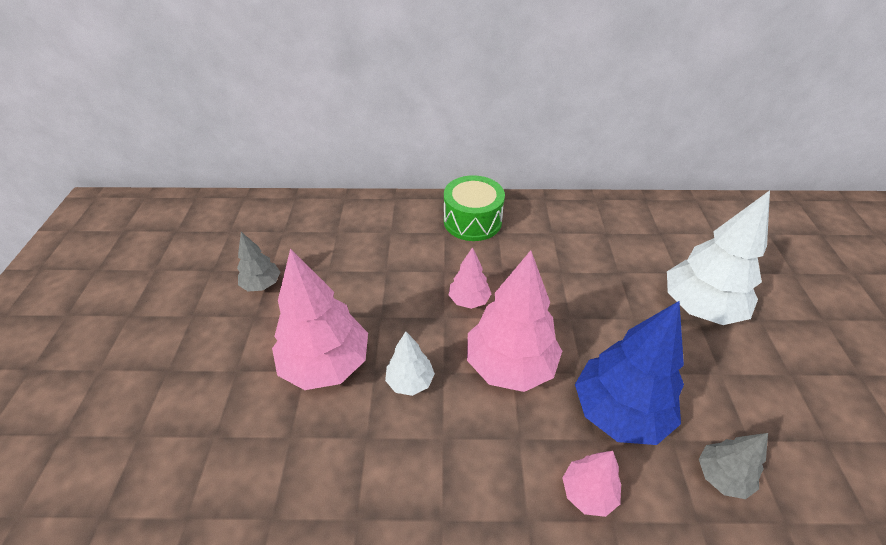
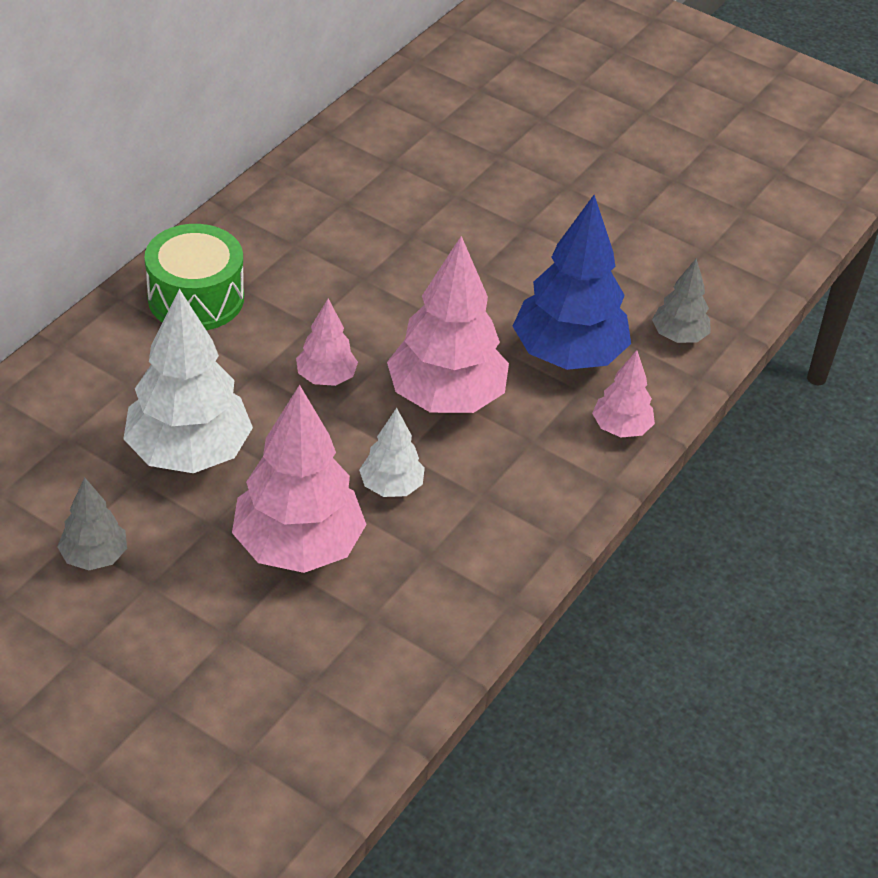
camera: 60 degrees left, 0 degrees up
(700, 307) = (514, 214): white tree -> white tree (189, 453)

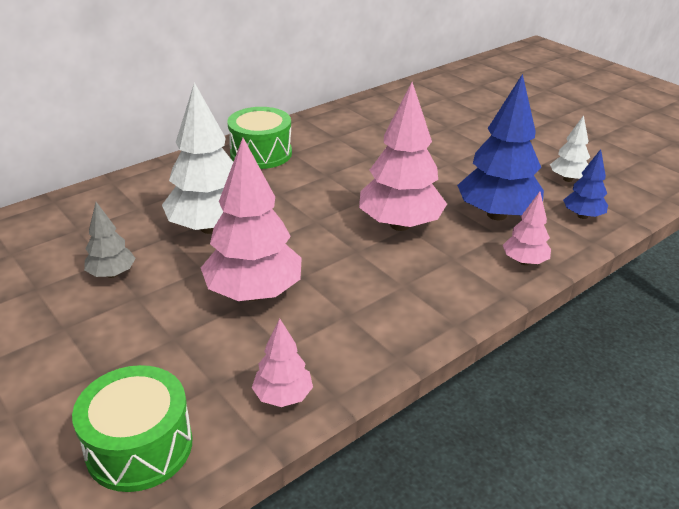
camera: 20 degrees right, 10 degrees down
(262, 776) = (139, 446): none -> green drum
(326, 377) = (322, 202): pink tree -> pink tree (283, 396)
(391, 487) = (338, 268): white tree -> white tree (567, 179)
(678, 336) = (582, 216): grey tree -> blue tree

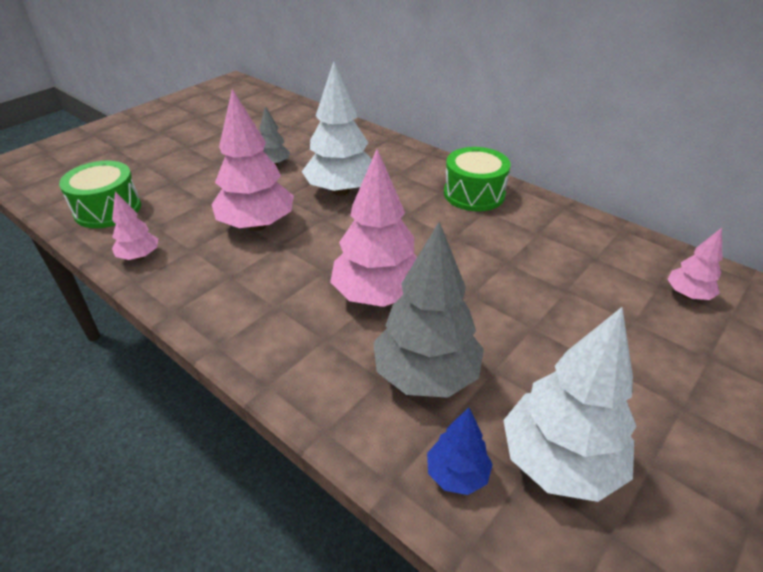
camera: 80 degrees right, 5 degrees up
(496, 215) = (425, 375): blue tree -> grey tree
(524, 261) = (330, 402): pink tree -> pink tree (687, 295)
(567, 179) = (559, 461): white tree -> white tree, size x1.95

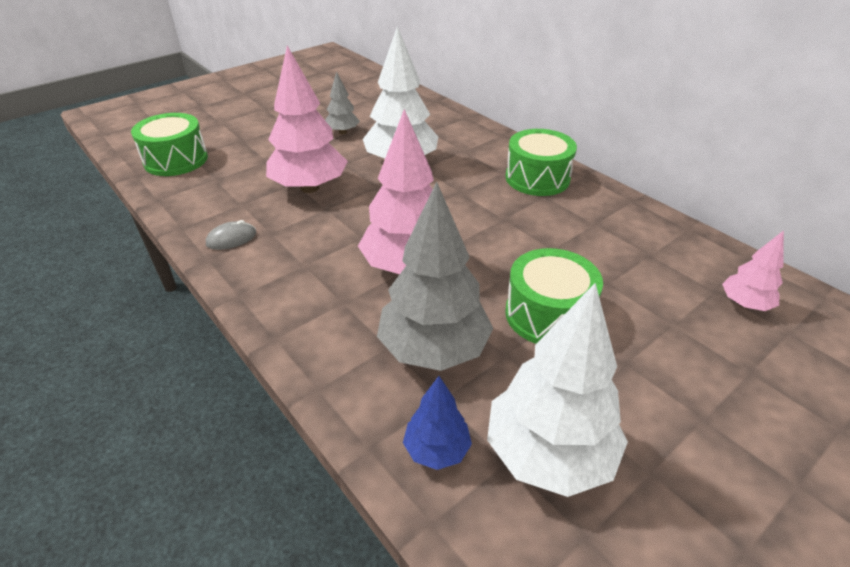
camera: 10 degrees right, 0 degrees up
(139, 256) = (192, 205): pink tree -> none
(192, 287) = (231, 239): none -> grey mouse
(521, 327) = (548, 314): none -> green drum

